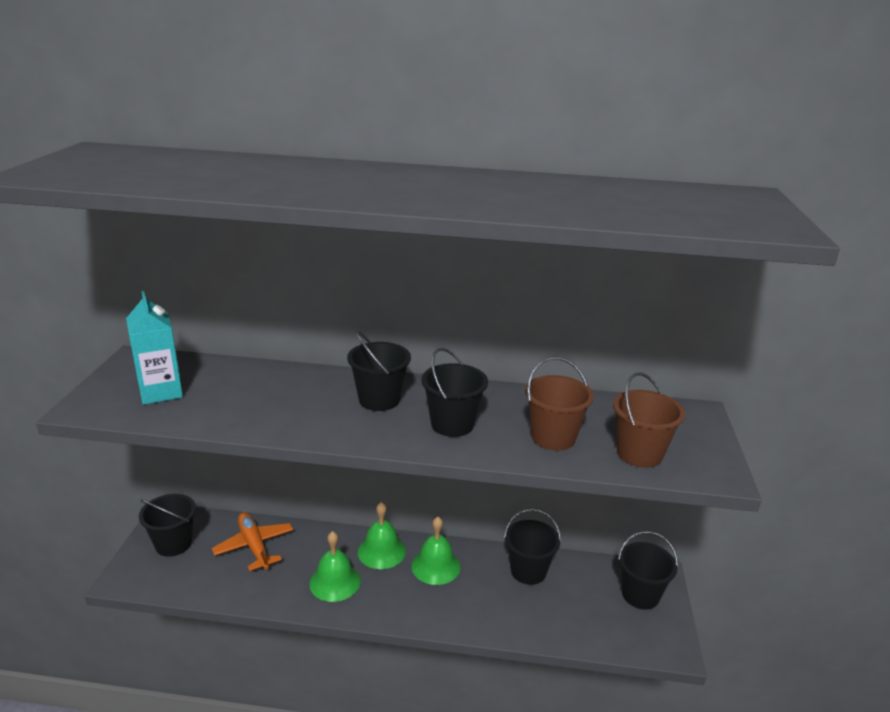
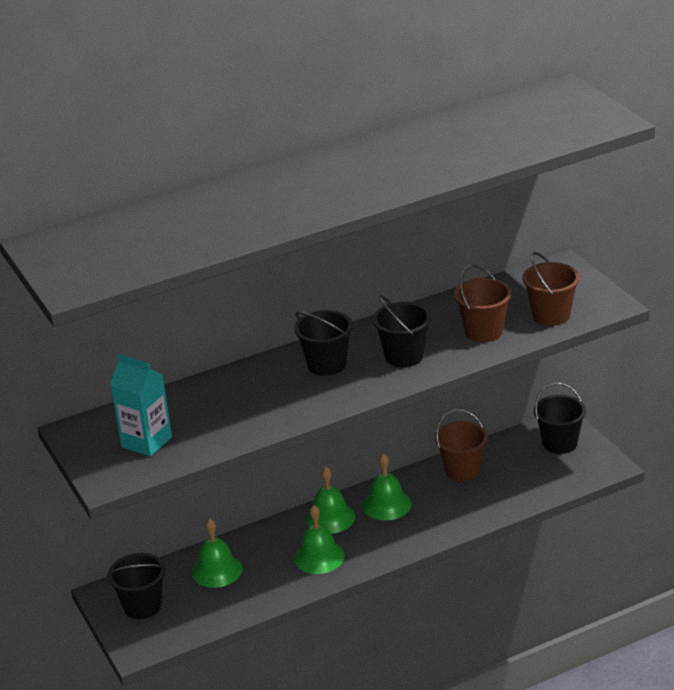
camera: 30 degrees left, 5 degrees up
(254, 546) = (217, 570): orange plane -> green bell
(528, 571) = (462, 470): black bucket -> brown bucket

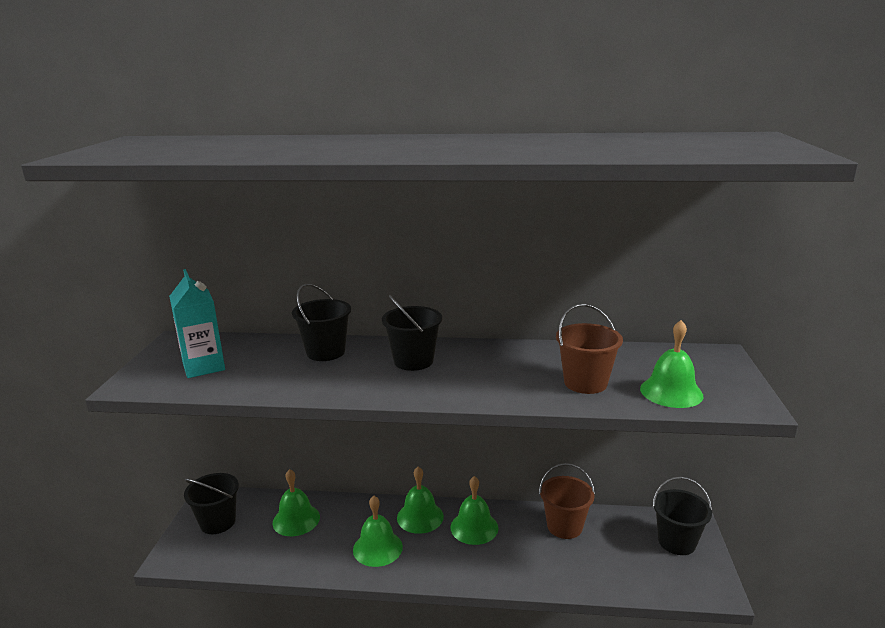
camera: 30 degrees right, 10 degrees down
(404, 356) = (486, 377): black bucket -> black bucket (325, 352)
(551, 315) = (671, 392): brown bucket -> green bell

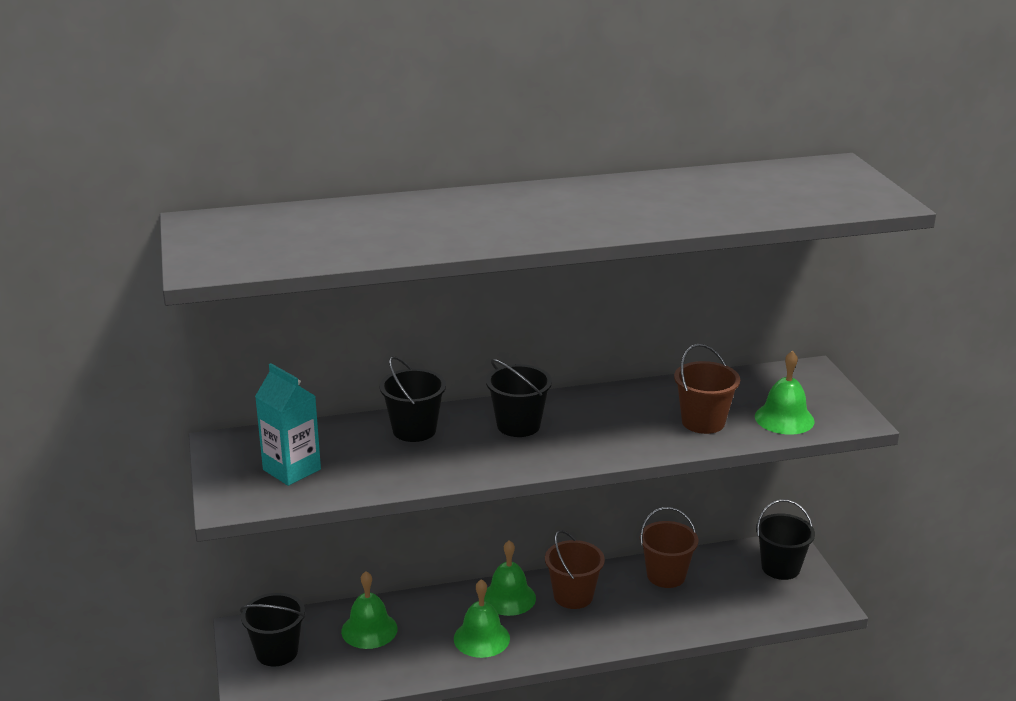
camera: 20 degrees left, 5 degrees up
(474, 527) = (573, 596): green bell -> brown bucket

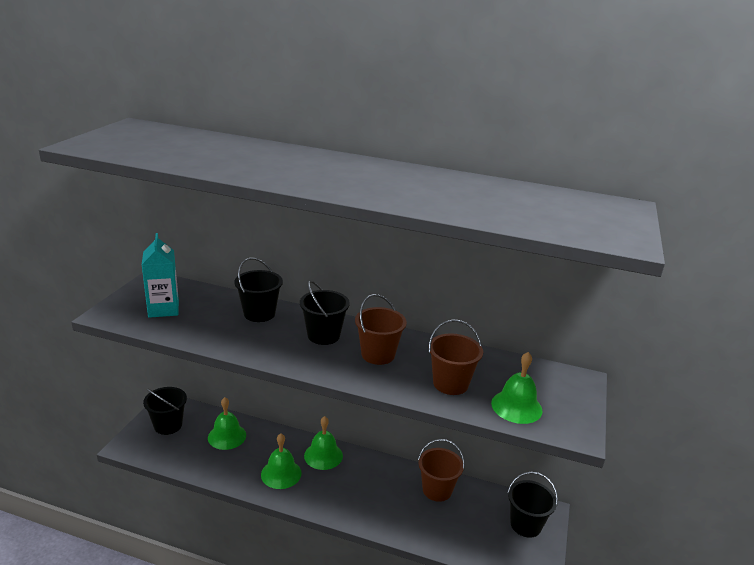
camera: 30 degrees right, 0 degrees up
(573, 596) = (363, 474): brown bucket -> brown bucket (378, 354)

